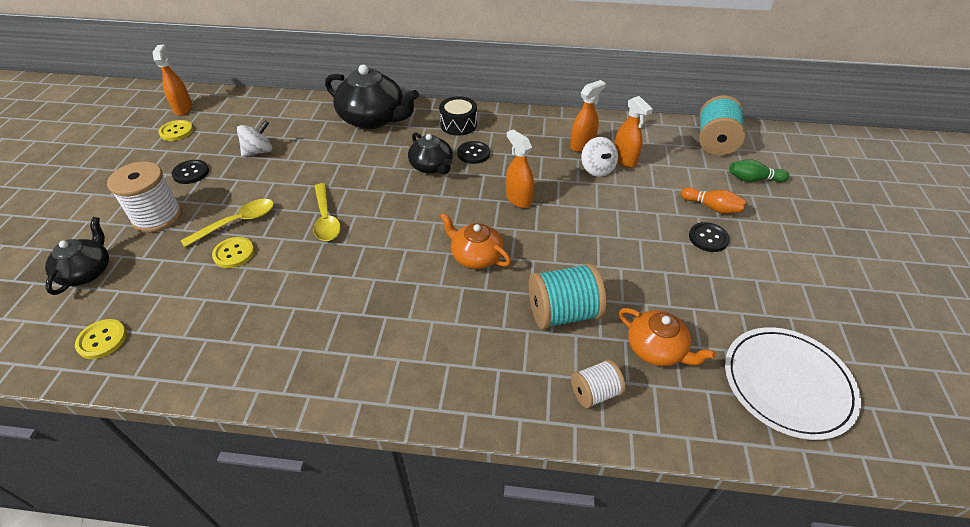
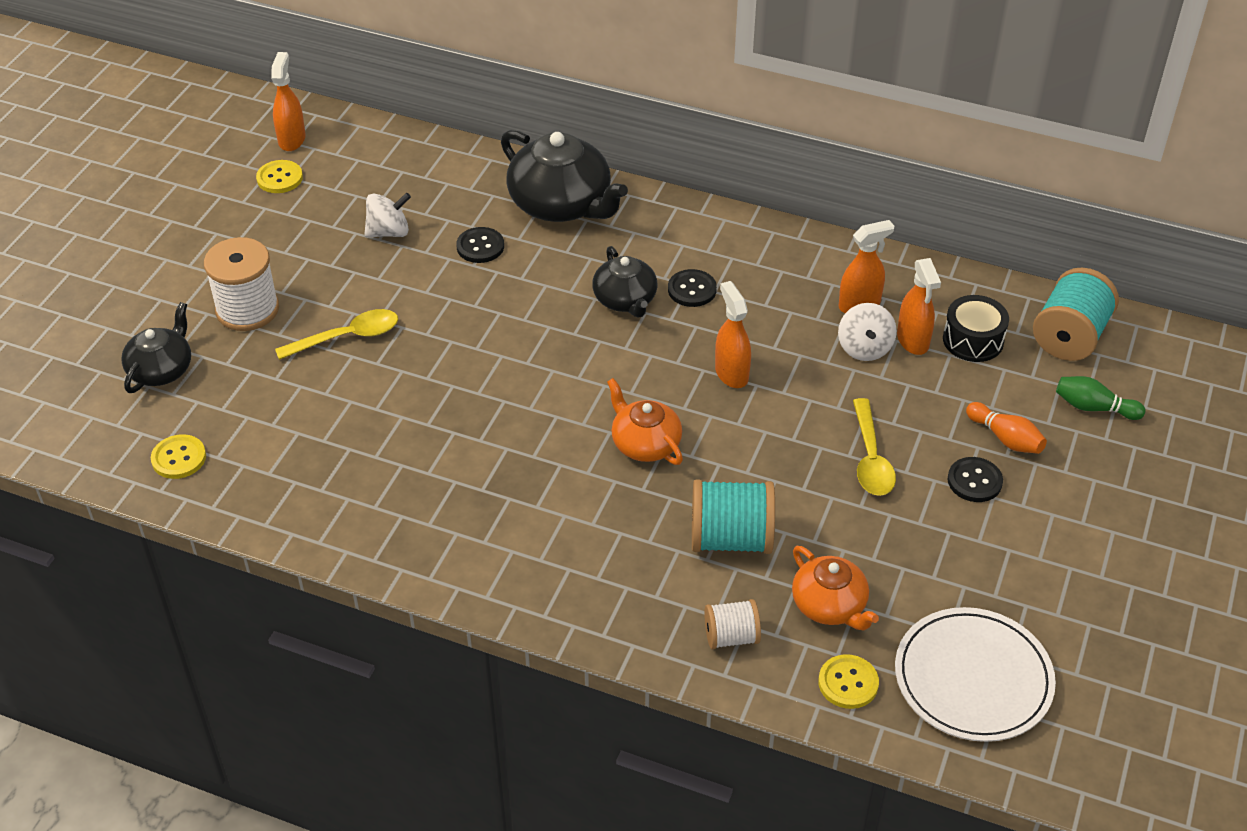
camera: 15 degrees right, 0 degrees up
(191, 173) = (294, 250): black button -> black button (480, 246)
(234, 253) = (338, 379): yellow button -> yellow button (848, 683)
(326, 219) = (462, 353): yellow spoon -> yellow spoon (870, 458)
(458, 124) = (685, 236): black drum -> black drum (973, 340)

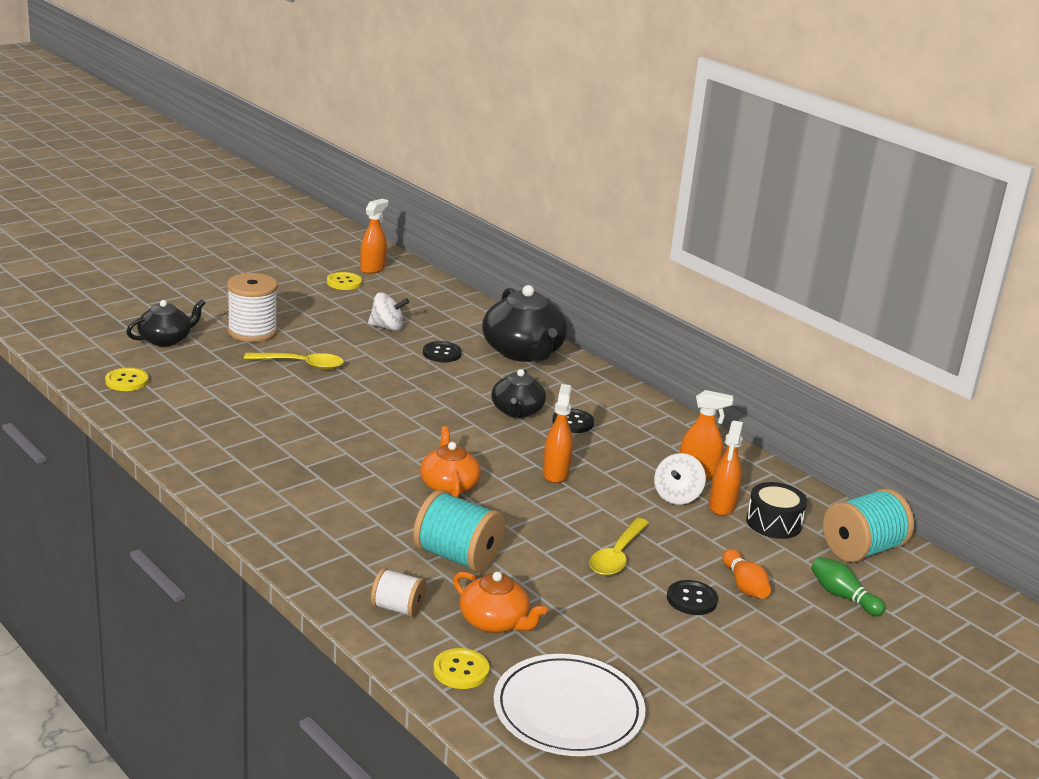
camera: 25 degrees right, 20 degrees down
(829, 605) = (494, 622): orange teapot -> orange teapot turned 45 degrees counterclockwise

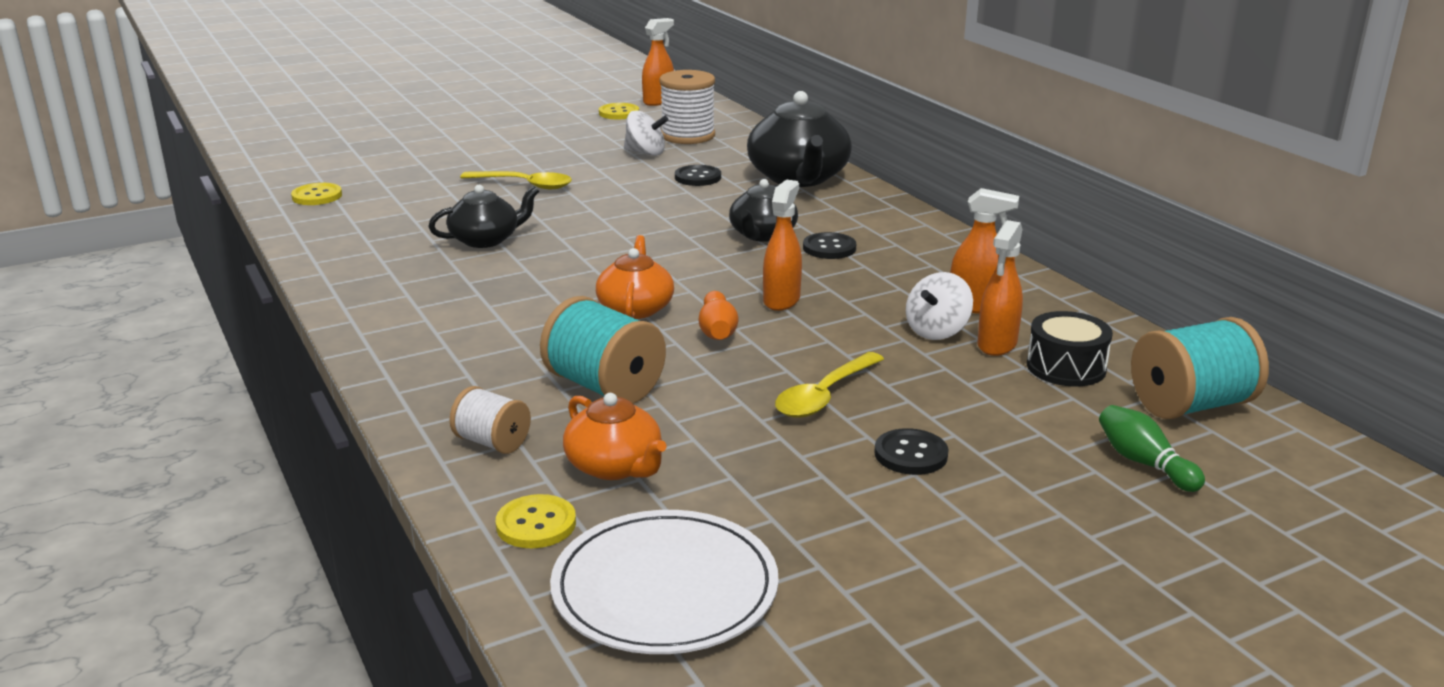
camera: 15 degrees right, 0 degrees up
(166, 339) = (386, 160): black teapot -> black teapot (486, 240)
(252, 331) = (487, 154): white spool -> white spool (688, 136)
(744, 586) = (996, 441): orange bowling pin -> orange bowling pin (717, 330)

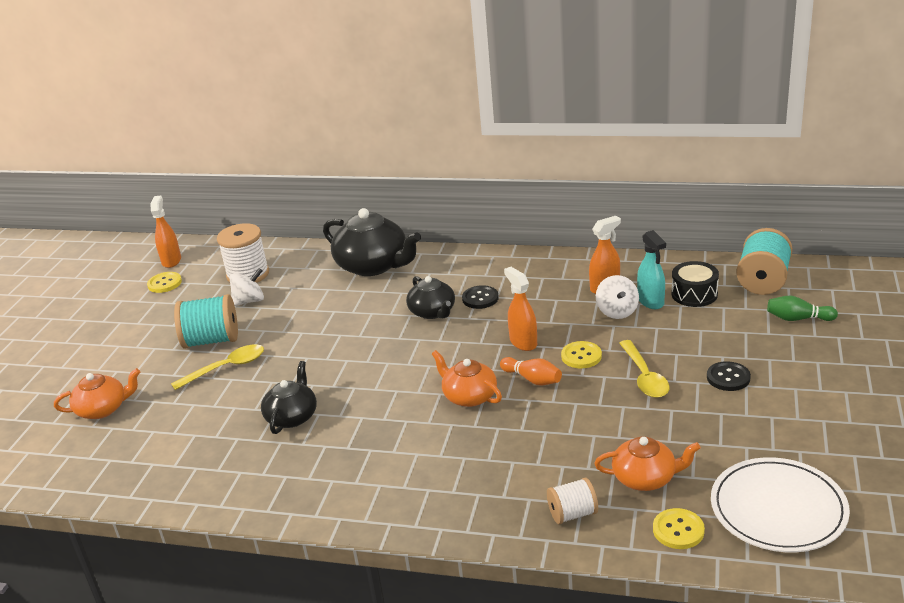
camera: 45 degrees left, 5 degrees up
(317, 196) = (99, 468): yellow button -> yellow button (581, 356)
(400, 165) = (103, 409): none -> orange teapot
(604, 387) = (552, 446): turquoise spool -> turquoise spool (211, 340)
(698, 177) = (318, 299): black button -> none
(997, 344) = (651, 301): orange spray bottle -> turquoise spray bottle

